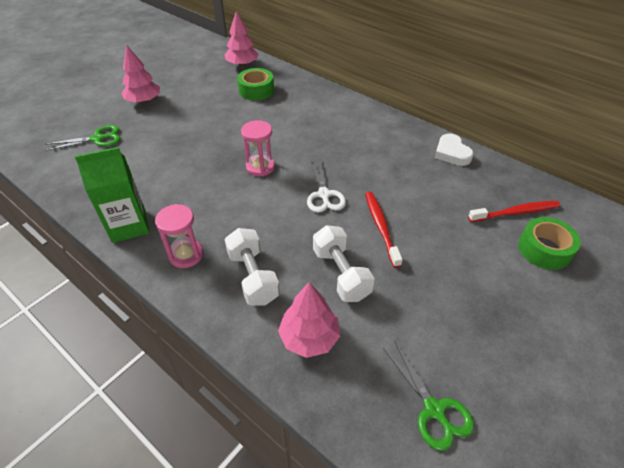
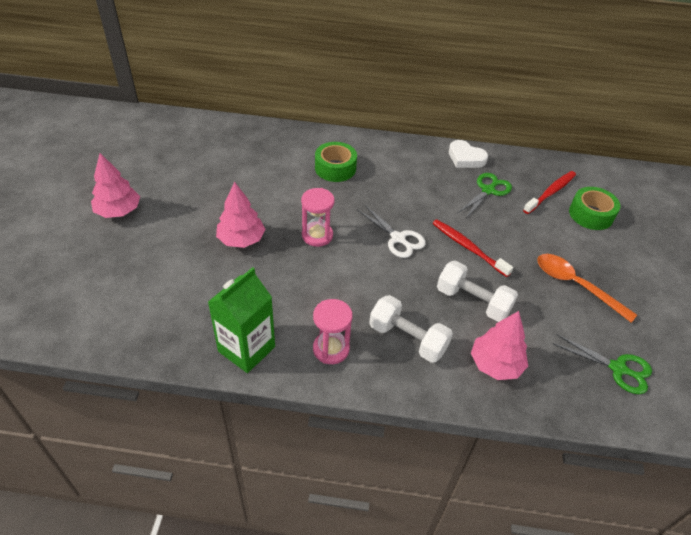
camera: 35 degrees left, 0 degrees up
(97, 139) = (109, 275): green scissors -> green scissors (488, 190)
(242, 64) = (191, 131): pink tree -> pink tree (241, 239)
(256, 90) = (235, 156): green tape -> green tape (335, 168)
(462, 307) = (575, 285): none -> orange spoon

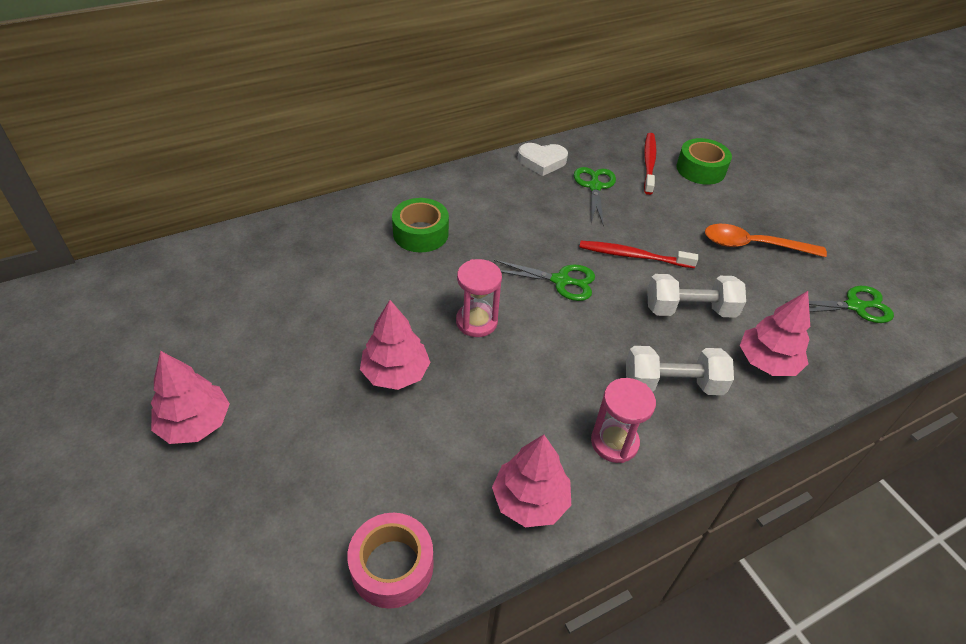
camera: 35 degrees left, 0 degrees up
(142, 335) = (392, 566): none -> pink tape
(246, 349) = (530, 500): green carton -> pink tree
(398, 238) = (561, 281): white scissors -> green scissors

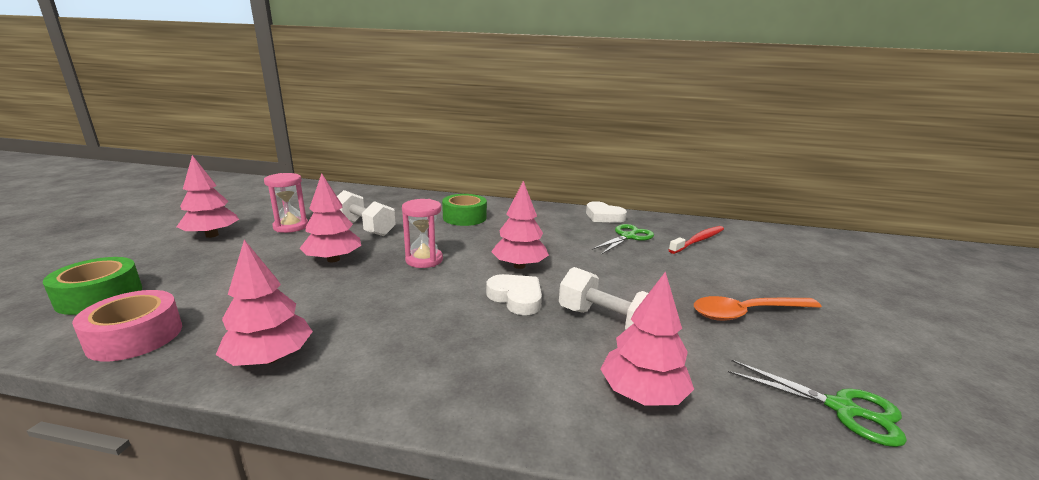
camera: 40 degrees right, 25 degrees down
(561, 281) = (519, 266): green scissors -> pink tree
(606, 322) = (516, 298): none -> white heart
(614, 442) = (393, 364): pink hourglass -> pink hourglass (291, 227)
(633, 256) = (603, 276): red toothbrush -> none
(672, 384) = (510, 357): white dumbbell -> white dumbbell (364, 228)
(700, 169) = (749, 257): green tape -> green tape (100, 296)
(753, 245) = (746, 313): orange spoon -> orange spoon turned 60 degrees counterclockwise

